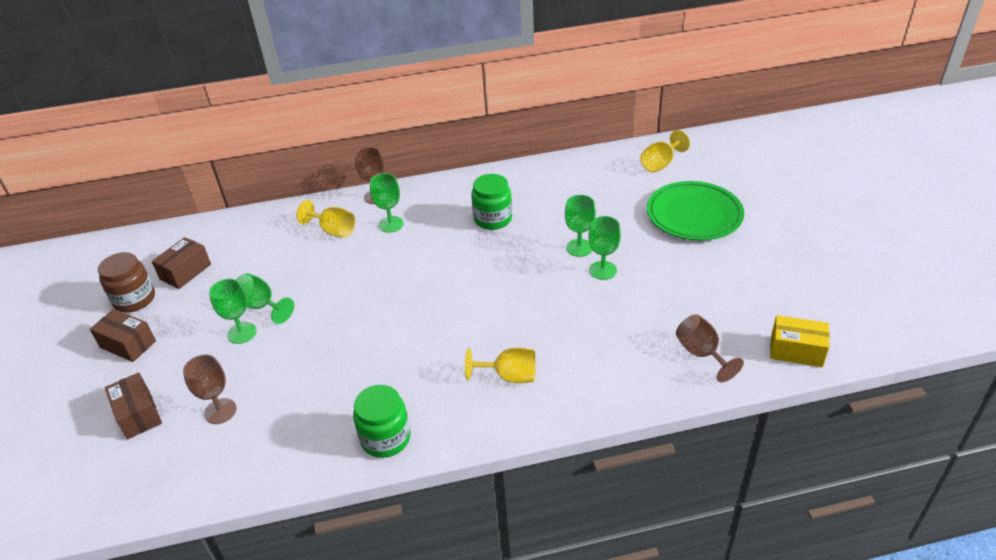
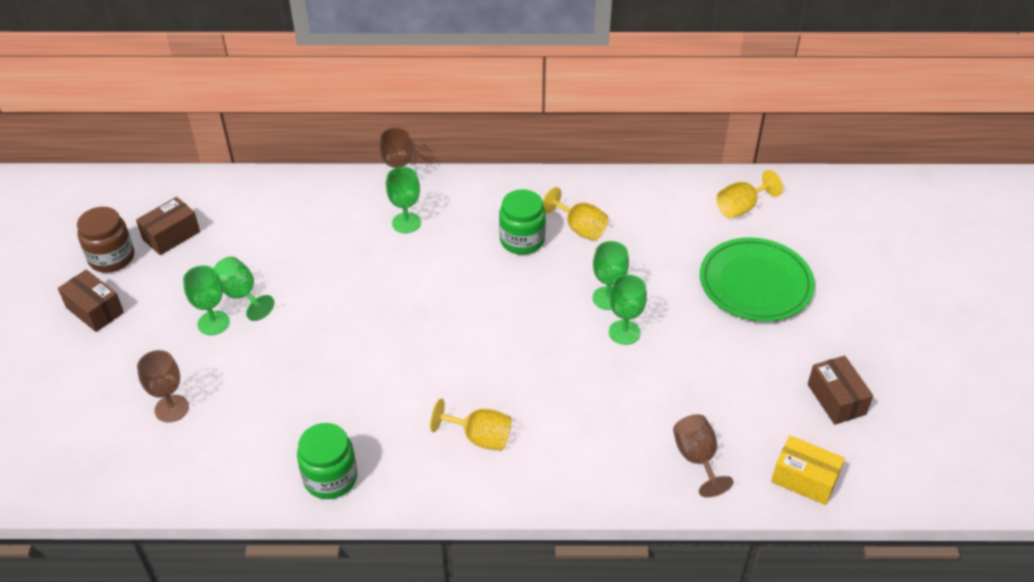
camera: 10 degrees right, 5 degrees up
(138, 414) = (90, 393): brown box -> brown box (836, 399)
(333, 230) = (341, 217): yellow goblet -> yellow goblet (579, 228)

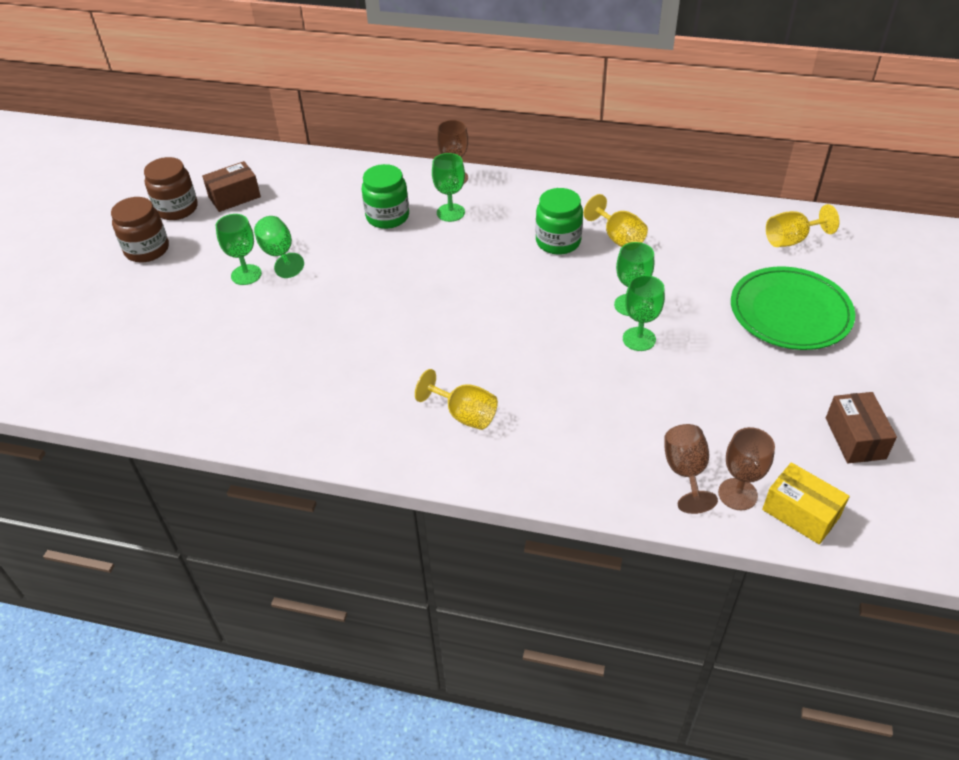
camera: 15 degrees right, 0 degrees up
(95, 310) = (147, 249): brown box -> brown jar
(171, 408) = (184, 343): brown goblet -> brown goblet (737, 494)
(330, 478) = (308, 428): green jar -> green jar (387, 217)

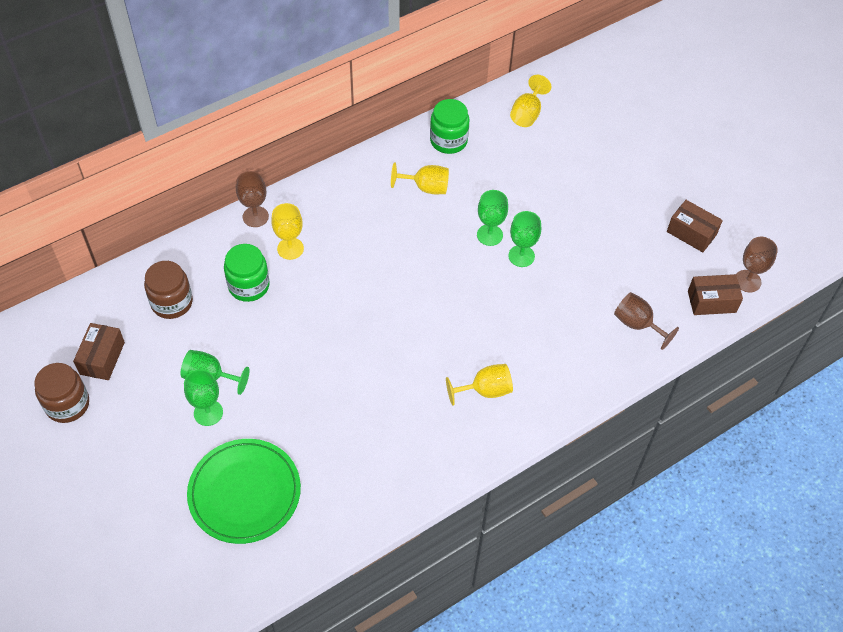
camera: 50 degrees left, 10 degrees up
(147, 249) = (96, 456): brown jar -> brown jar (172, 302)
(450, 212) = (290, 248): green goblet -> yellow goblet
(558, 241) = (391, 219): green jar -> green jar (448, 141)
(737, 494) = (674, 316): brown goblet -> brown goblet (747, 281)
(790, 312) = (580, 171): green plate -> green plate (244, 493)
(800, 513) = (711, 302): yellow box -> brown box

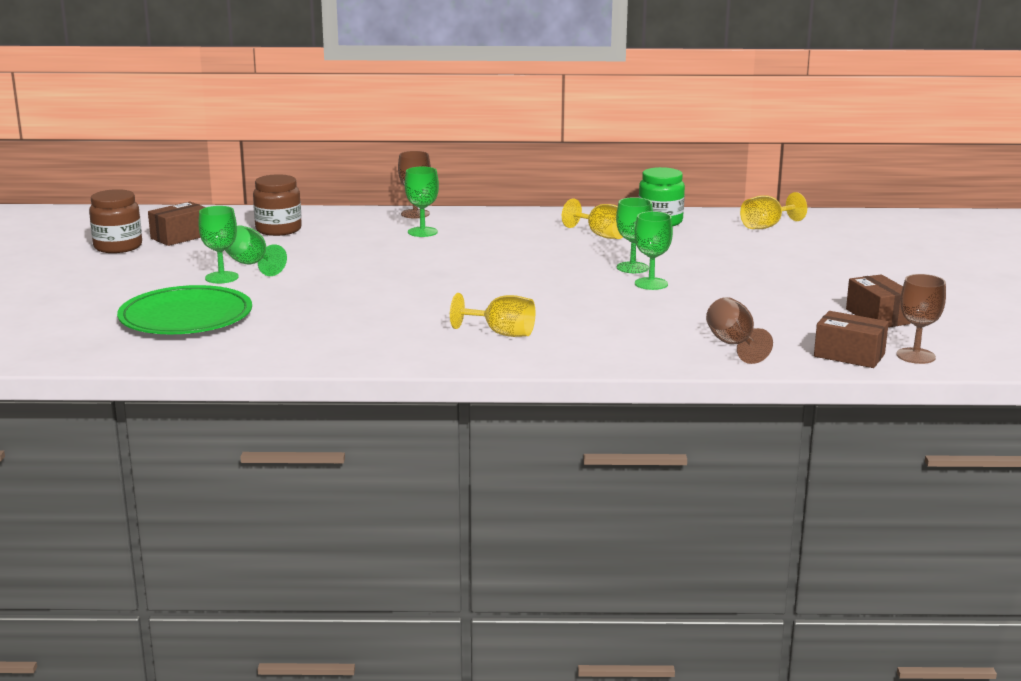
camera: 35 degrees right, 35 degrees down
(249, 286) = (357, 238): green jar -> none
(290, 248) = (422, 232): yellow goblet -> green goblet

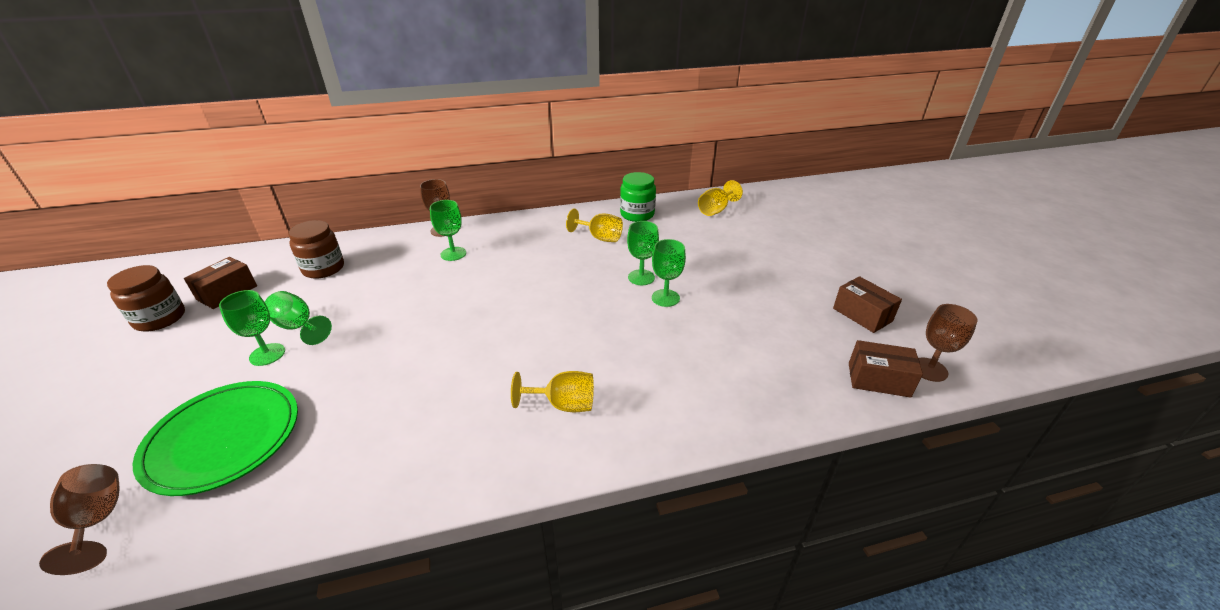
camera: 15 degrees left, 15 degrees up
(733, 345) = (777, 382): brown goblet -> brown goblet (97, 521)

